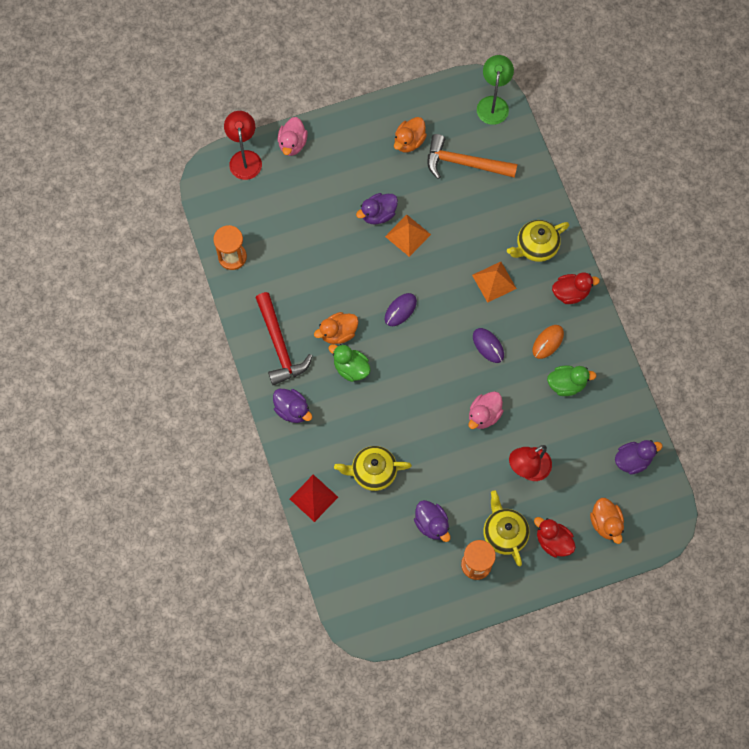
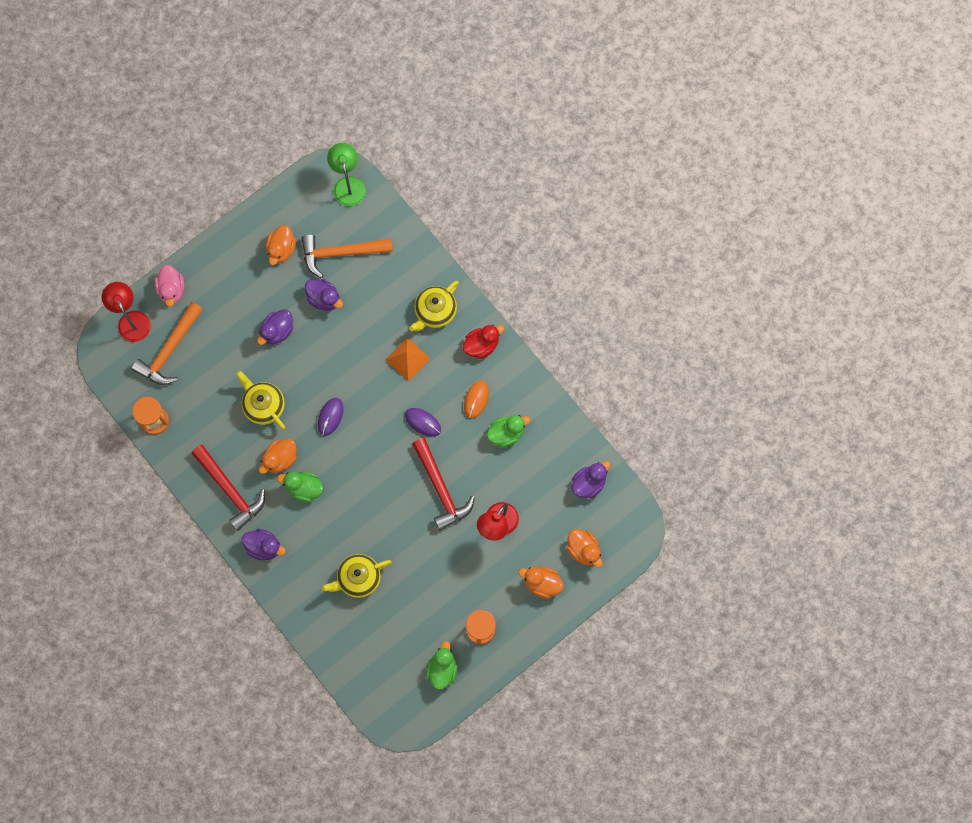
camera: 20 degrees left, 5 degrees up
(270, 198) = (169, 350): none -> orange hammer
(313, 497) = (312, 621): red pyramid -> none
(407, 235) = (312, 342): orange pyramid -> none
(424, 589) = (442, 669): none -> green duck
(432, 524) = (428, 607): purple duck -> purple duck (324, 299)
(484, 415) = (441, 489): pink duck -> red hammer
(504, 533) = (496, 592): yellow teapot -> yellow teapot (263, 405)
(553, 541) = (542, 583): red duck -> orange duck

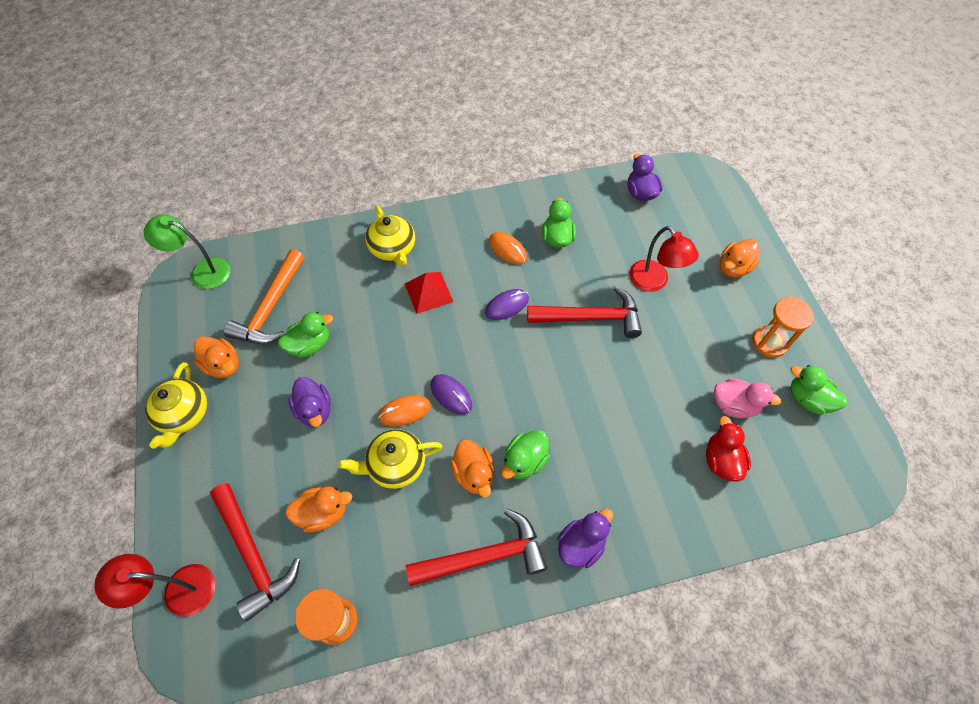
camera: 65 degrees left, 15 degrees down
(169, 350) = (253, 555): orange hammer -> red hammer
(171, 290) = (178, 515): pink duck -> pink duck (734, 405)
(304, 391) = (404, 411): none -> orange mouse
(324, 299) = (310, 345): purple duck -> green duck
(358, 578) = (665, 445): yellow teapot -> yellow teapot (184, 415)
(407, 359) = (428, 292): orange pyramid -> red pyramid
(481, 345) = (453, 224): red duck -> red duck (721, 460)
(583, 550) = (709, 221): orange duck -> orange duck (323, 512)

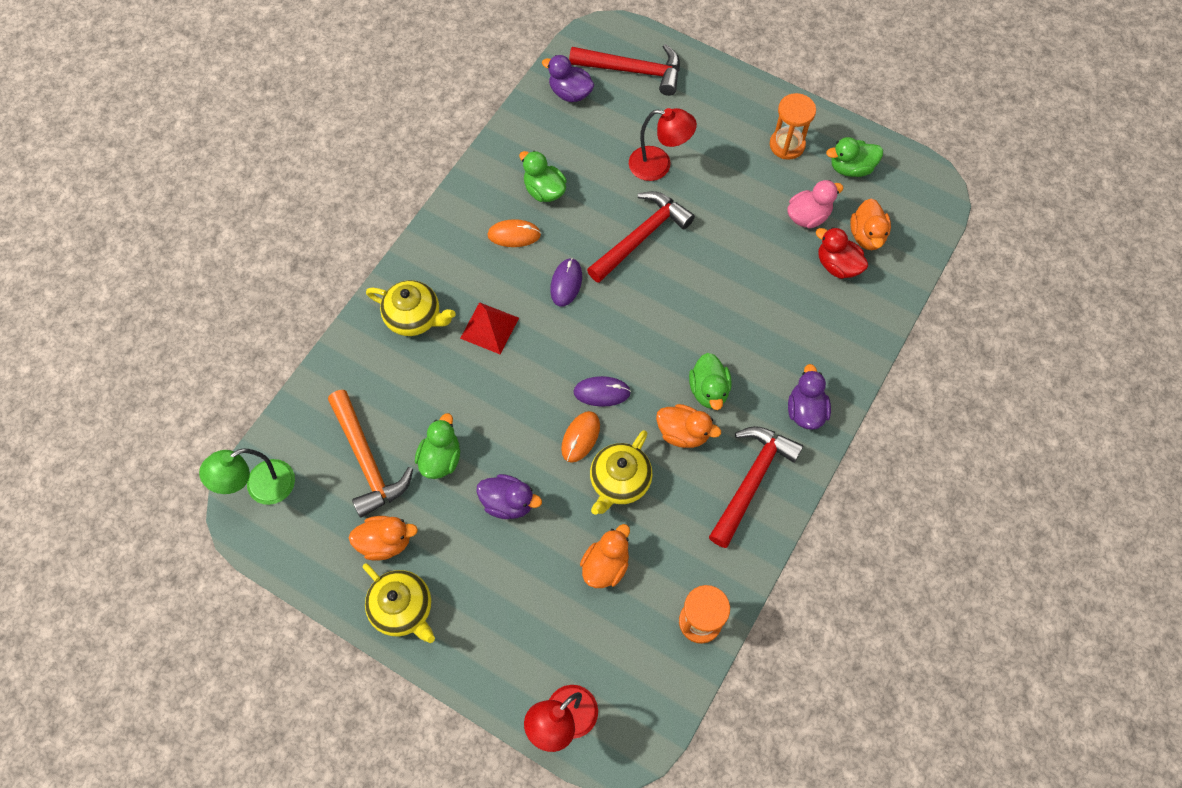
camera: 45 degrees left, 5 degrees up
(253, 555) = (590, 643): red hammer -> red hammer (633, 71)
(733, 268) = (705, 103): orange duck -> orange duck (867, 236)

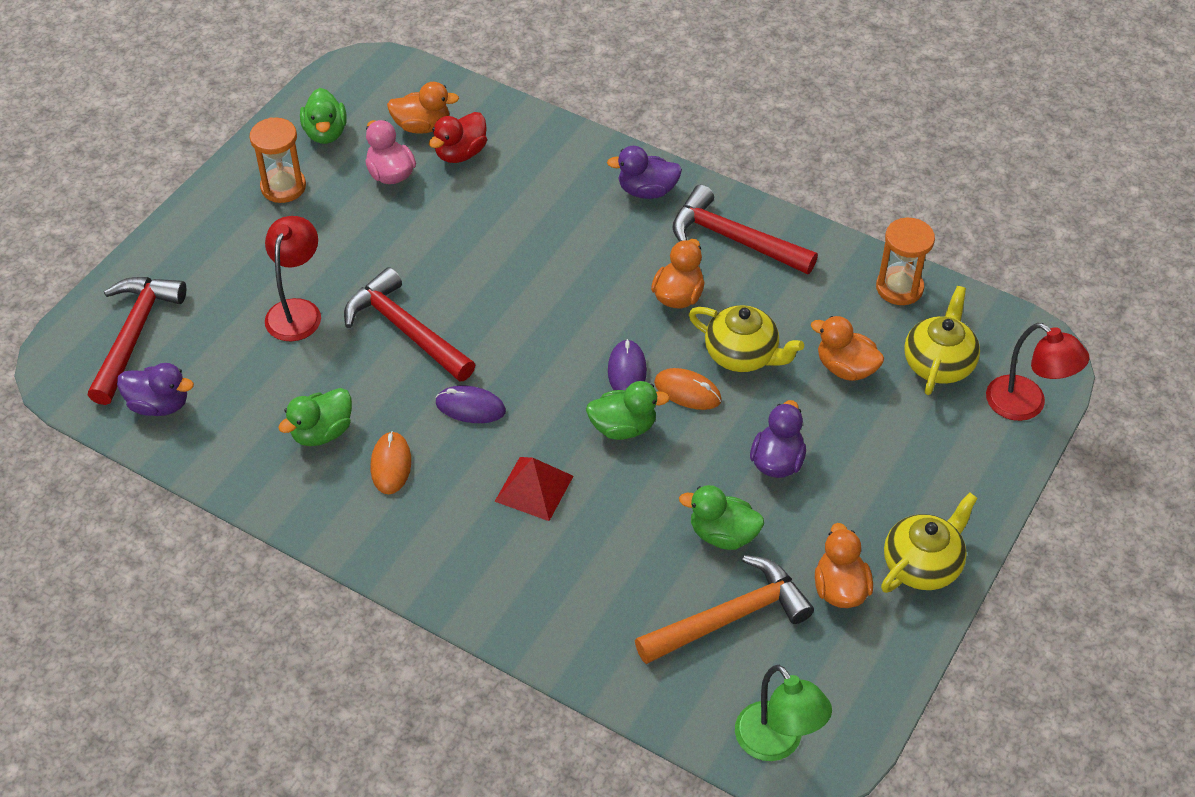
camera: 90 degrees left, 15 degrees down
(414, 317) = (515, 575): yellow teapot -> yellow teapot (938, 363)
(570, 93) = (159, 405): purple duck -> purple duck turned 105 degrees counterclockwise
(709, 390) = (623, 272): green duck -> green duck (623, 427)

